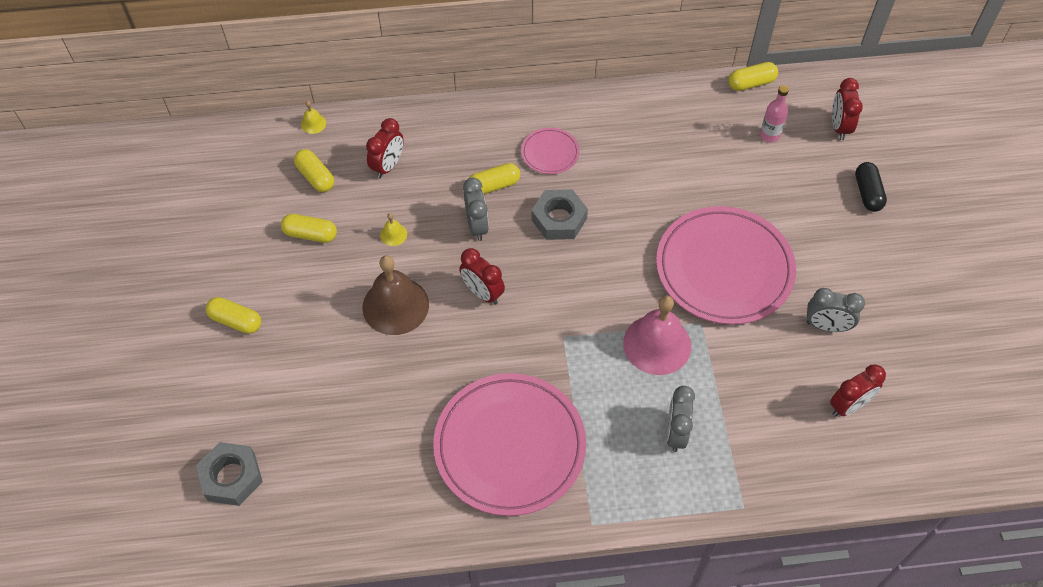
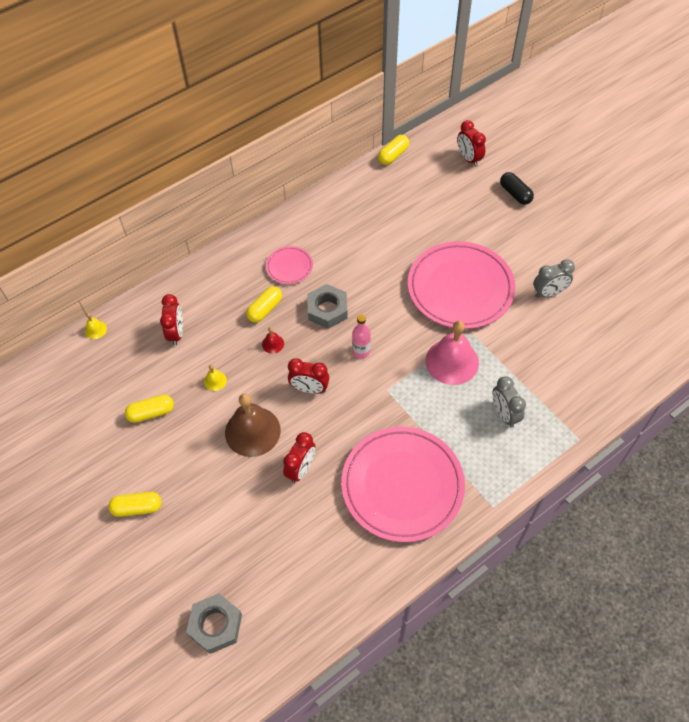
camera: 30 degrees left, 0 degrees up
(315, 177) = (125, 368): yellow capsule -> none
(477, 226) = (273, 344): grey clock -> red bell
(769, 135) = (428, 185): pink bottle -> pink bottle (361, 351)
(848, 406) = (596, 337): red clock -> red clock (301, 469)

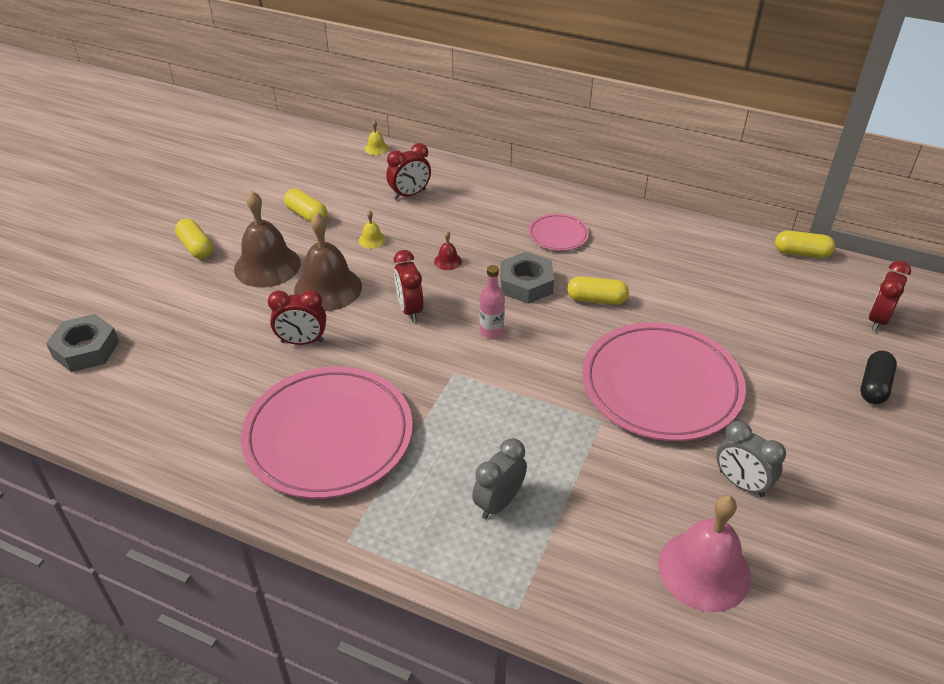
camera: 60 degrees right, 15 degrees down
(197, 463) = (267, 266): none -> brown bell
(265, 309) = (487, 239): yellow capsule -> yellow capsule (596, 299)
(452, 361) = (541, 418): pink bell -> pink bell (704, 570)

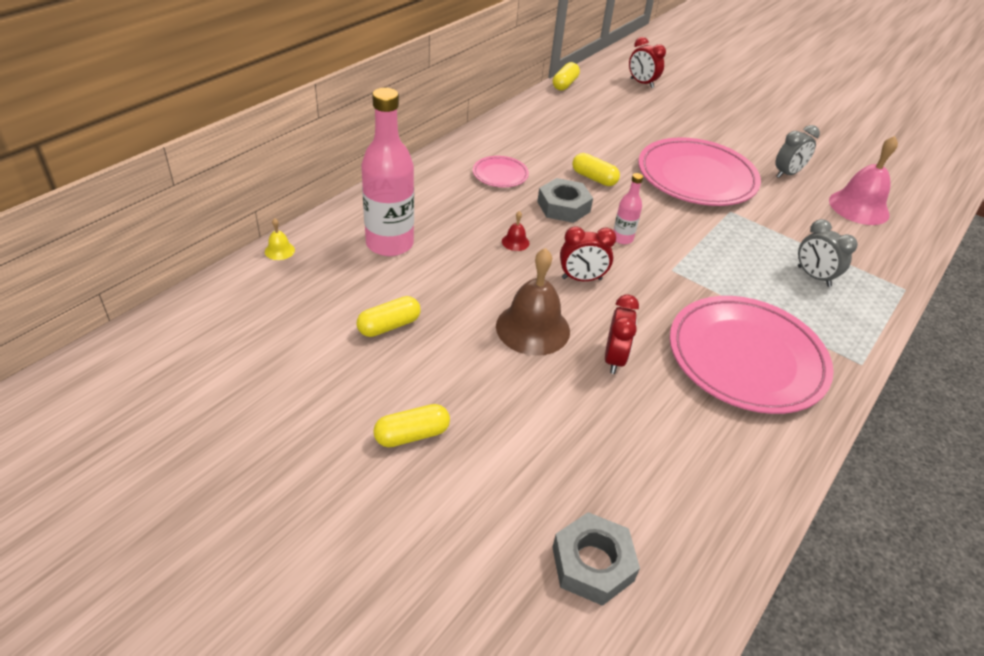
camera: 80 degrees left, 0 degrees up
(267, 266) = (476, 371): brown bell -> none
(372, 240) = (460, 284): yellow bell -> none
(410, 194) = (389, 244): red clock -> pink bottle
(596, 299) = (594, 178): yellow capsule -> yellow capsule turned 75 degrees counterclockwise
(874, 386) = (703, 105): black capsule -> none

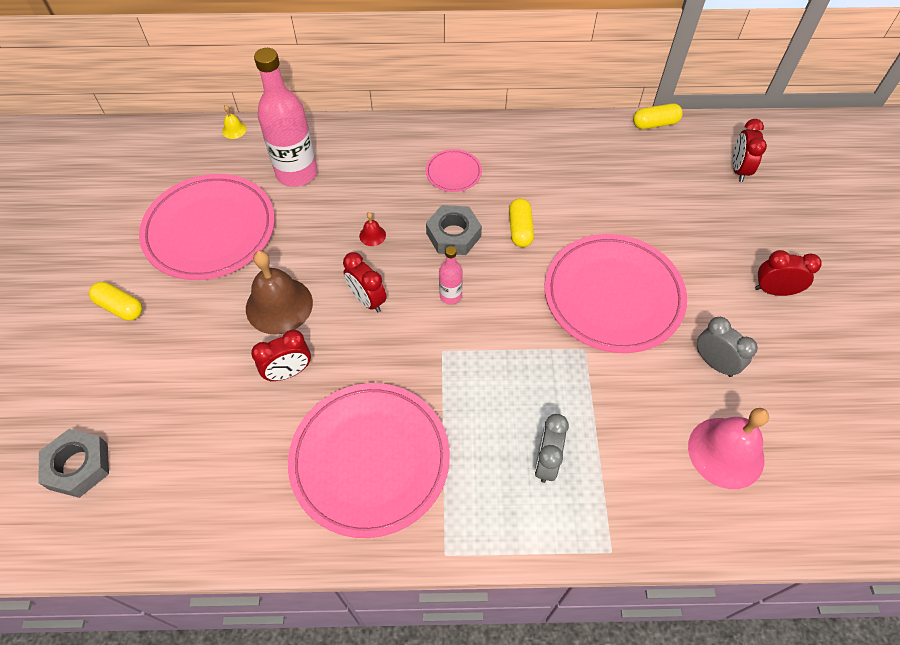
camera: 55 degrees right, 15 degrees up
(389, 326) = (210, 230): yellow capsule -> pink plate
(750, 126) = (774, 290): none -> red clock
(787, 174) = (714, 363): grey clock -> grey clock turned 150 degrees counterclockwise

